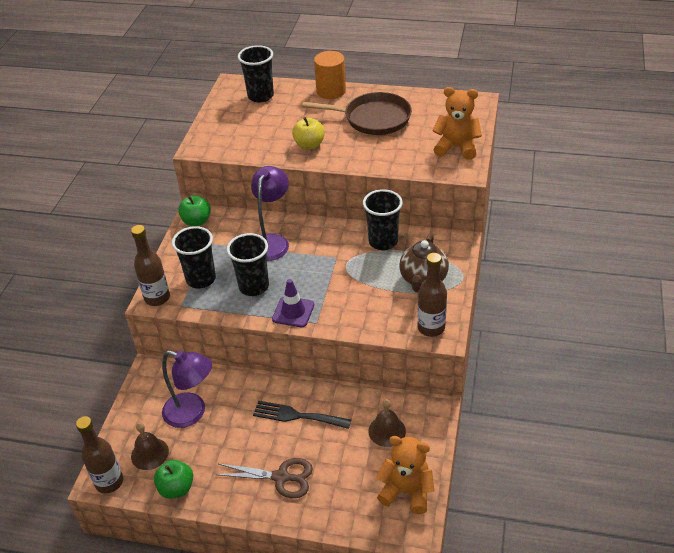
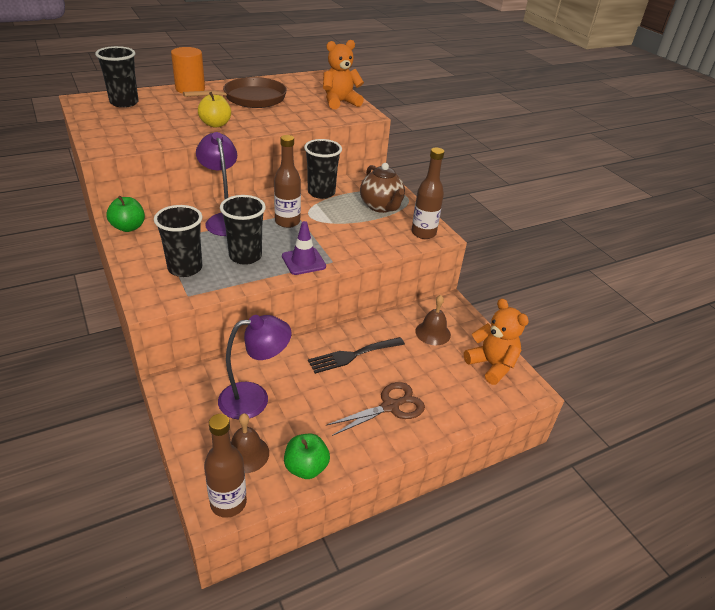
camera: 45 degrees left, 5 degrees down
(157, 298) = (153, 298): brown bottle -> brown bottle (287, 222)
(406, 491) = (491, 365): orange teddy bear -> orange teddy bear turned 75 degrees clockwise

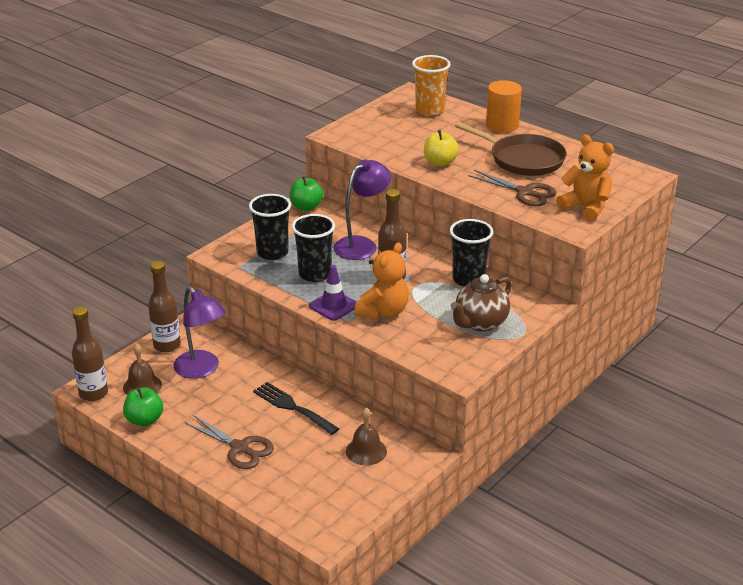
camera: 70 degrees right, 5 degrees down
(124, 103) = (429, 110): black cup -> orange cup
(298, 112) = (524, 192): none -> brown scissors
(423, 233) = (453, 363): brown bottle -> brown bottle (167, 345)
(491, 365) = (344, 504): orange teddy bear -> orange teddy bear (383, 311)

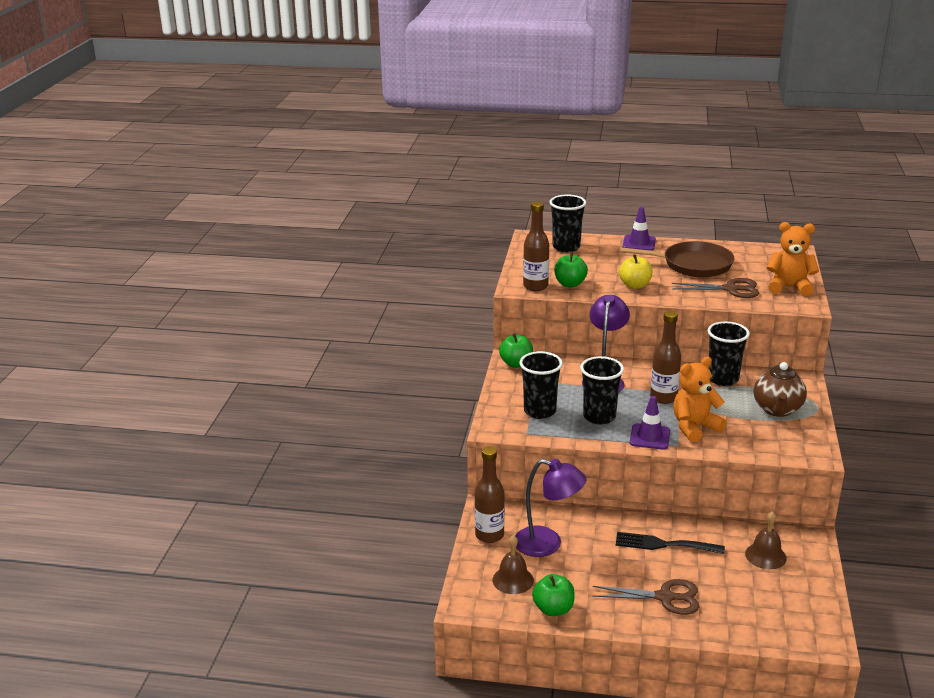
camera: 30 degrees left, 5 degrees down
(93, 393) = (476, 605): brown bottle -> brown bottle (535, 286)
(383, 311) = (694, 427): orange teddy bear -> orange teddy bear turned 120 degrees counterclockwise
(384, 144) = (570, 284): none -> green apple
(429, 110) = (566, 247): orange cup -> black cup
(502, 125) = (639, 243): orange cylinder -> purple traffic cone

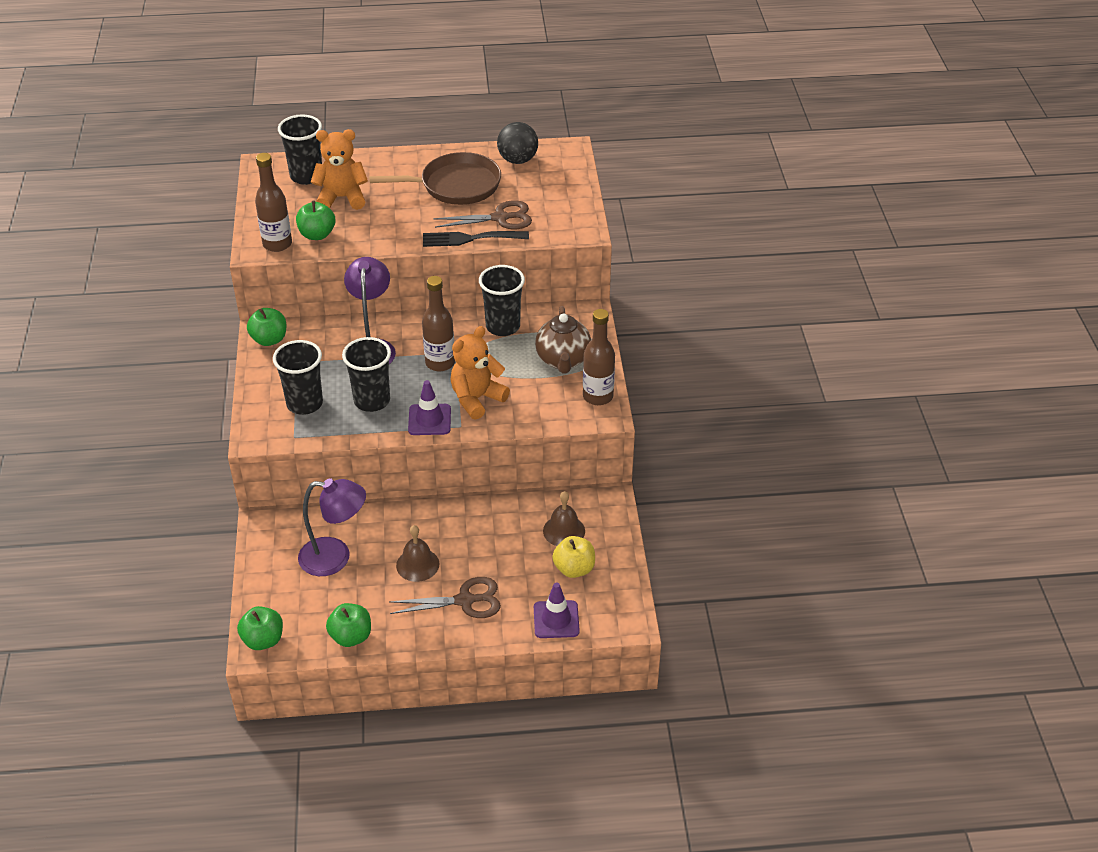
camera: 15 degrees left, 15 degrees up
(472, 598) = (263, 640): none -> green apple
(489, 535) = (270, 557): brown bottle -> brown bottle (598, 396)
(513, 580) = (303, 609): brown bell -> brown bell (417, 564)
(635, 285) = (392, 227): yellow apple -> yellow apple (574, 569)
(639, 243) = (391, 159): purple traffic cone -> purple traffic cone (556, 619)
(663, 544) = (458, 536): black fork -> black fork (469, 239)
(748, 254) = (518, 160): none -> black ball
(789, 287) = (564, 206): orange teddy bear -> orange teddy bear (342, 198)

